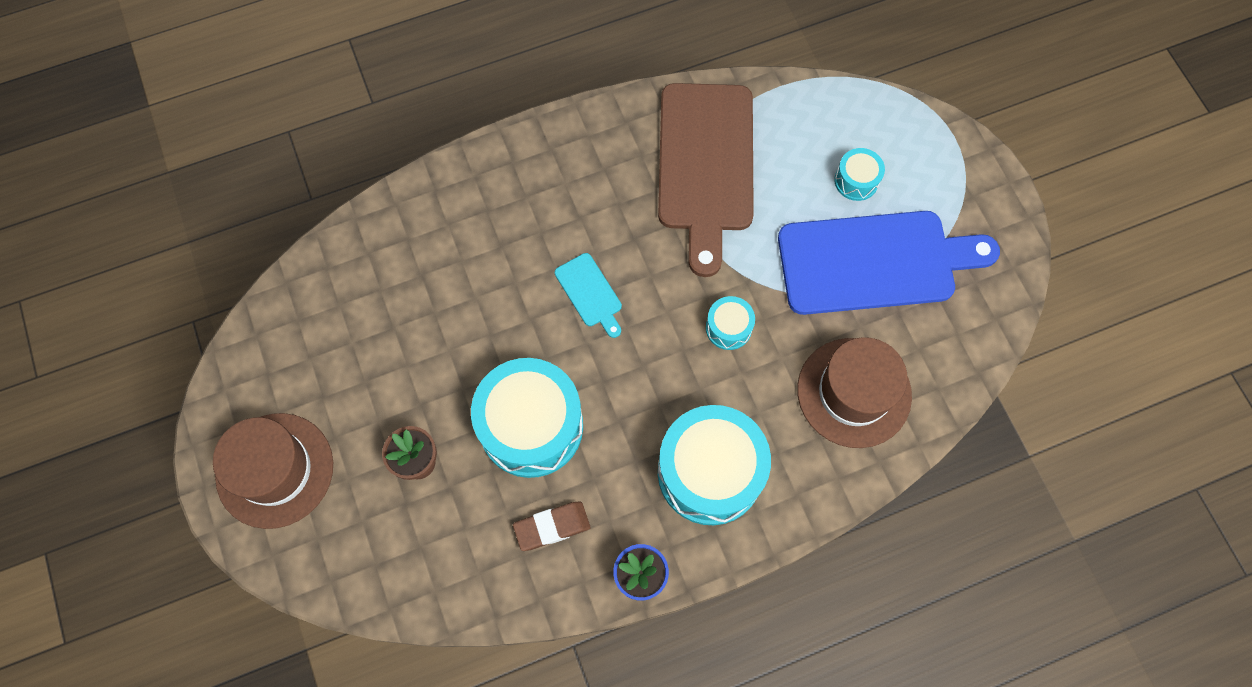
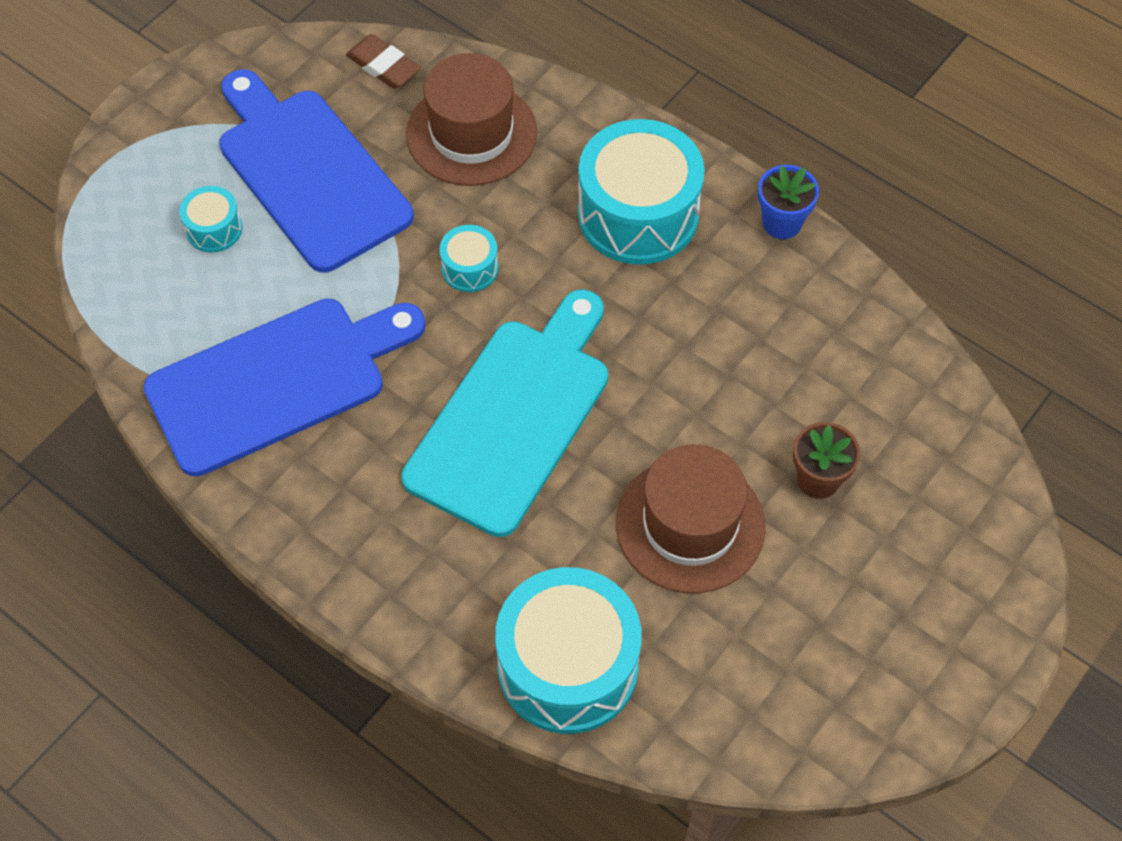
camera: 120 degrees left, 10 degrees down
(275, 470) = (933, 620): brown hat -> brown hat (690, 525)
(531, 426) = (703, 393): turquoise drum -> turquoise drum (568, 666)
(552, 527) = (790, 320): brown eraser -> brown eraser (383, 66)
(590, 293) = (513, 418): turquoise cutting board -> turquoise cutting board, size x2.35
(705, 165) = (276, 382): brown cutting board -> blue cutting board

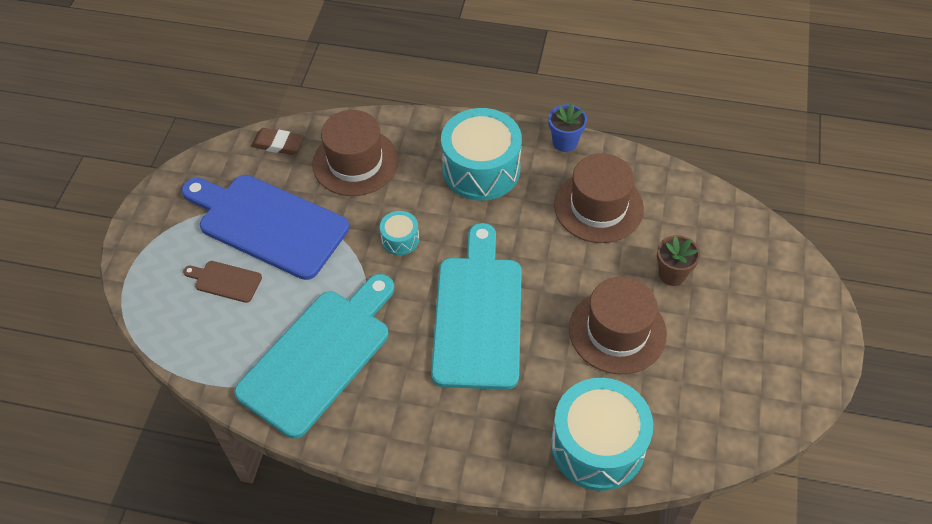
camera: 25 degrees left, 5 degrees down
(214, 229) = (225, 281): turquoise drum -> brown cutting board
(276, 382) = (319, 356): blue cutting board -> turquoise cutting board
(772, 337) = (598, 206): none -> brown hat

